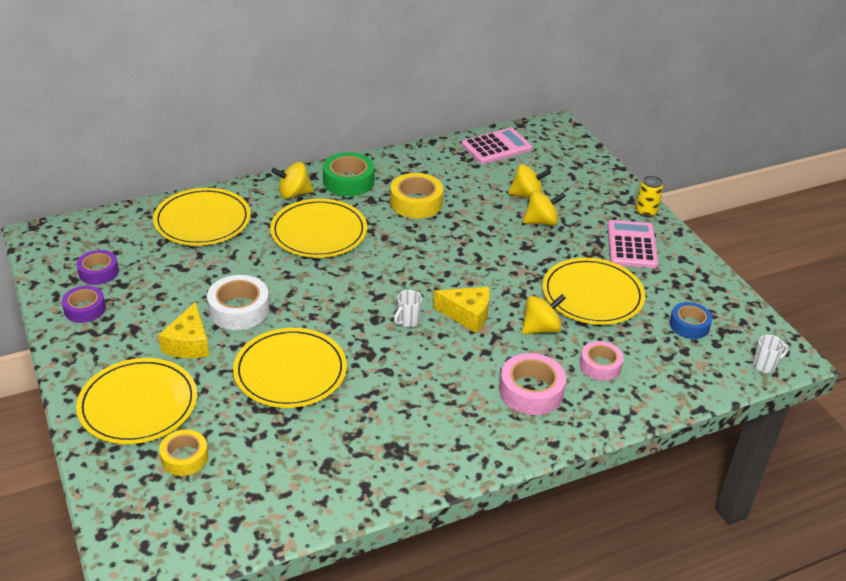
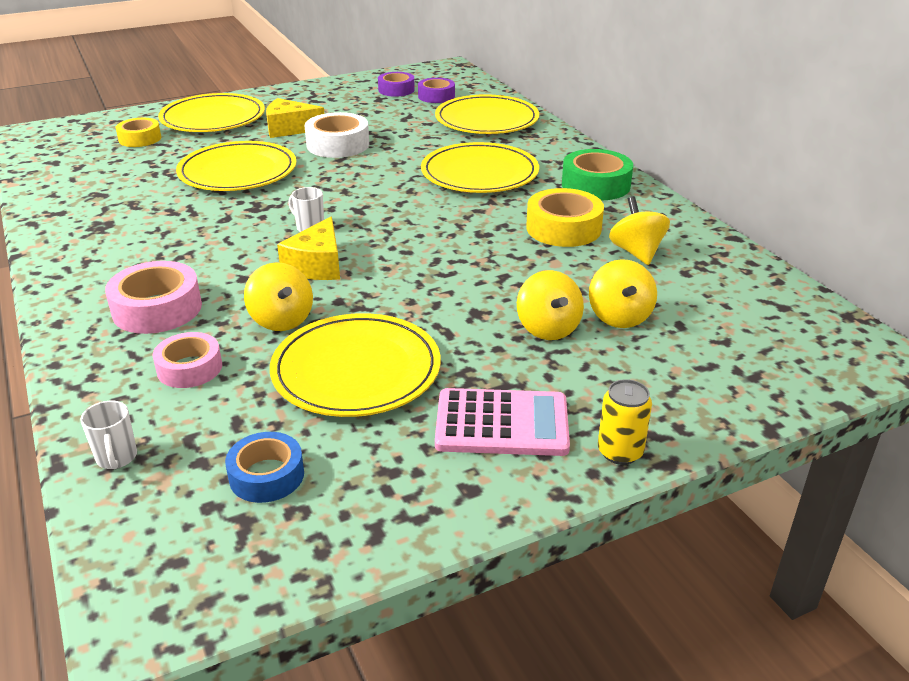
camera: 90 degrees right, 5 degrees down
(85, 309) = (343, 90): purple tape -> purple tape (436, 96)
(293, 194) = (554, 157): yellow spinning top -> yellow spinning top (636, 252)
(496, 147) = (754, 291): pink calculator -> none
(764, 365) = (131, 570): white mug -> white mug (117, 458)

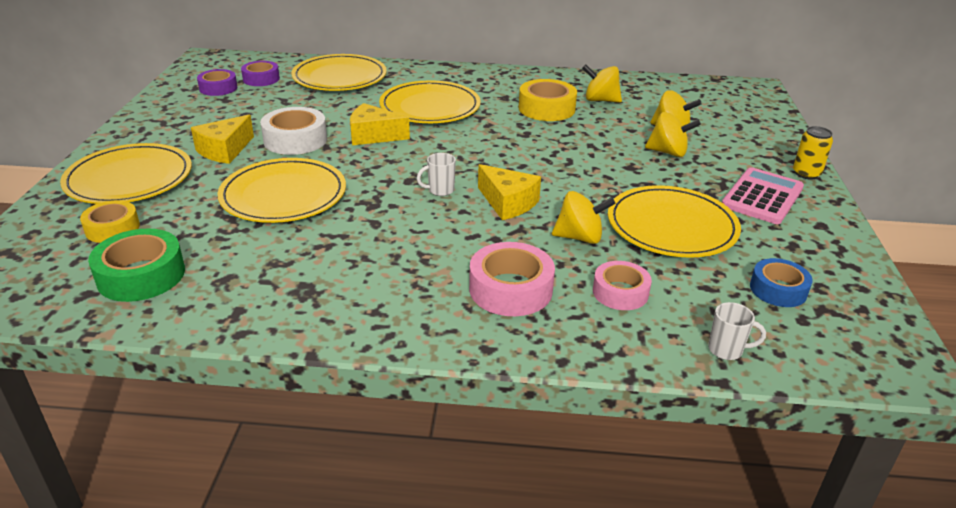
camera: 60 degrees left, 0 degrees up
(384, 169) = (373, 136): none -> yellow cheese
(595, 185) = (497, 81): green tape -> green tape (141, 275)

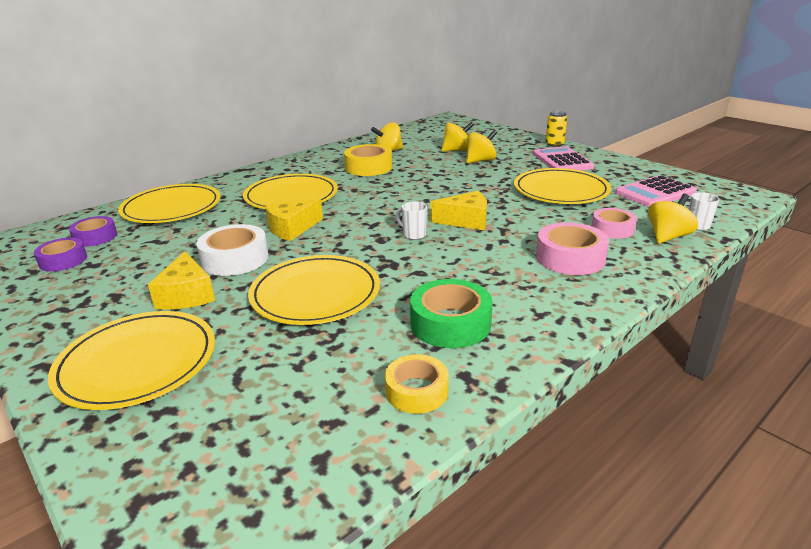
camera: 45 degrees left, 5 degrees down
(112, 228) = (218, 403): yellow tape -> yellow tape (416, 391)
(141, 275) = (335, 412): green tape -> green tape (450, 323)
(440, 190) = (413, 235): white mug -> white mug turned 105 degrees clockwise
(580, 237) = (538, 217): yellow spinning top -> yellow spinning top (667, 237)
(778, 289) = (655, 193): blue tape -> pink calculator

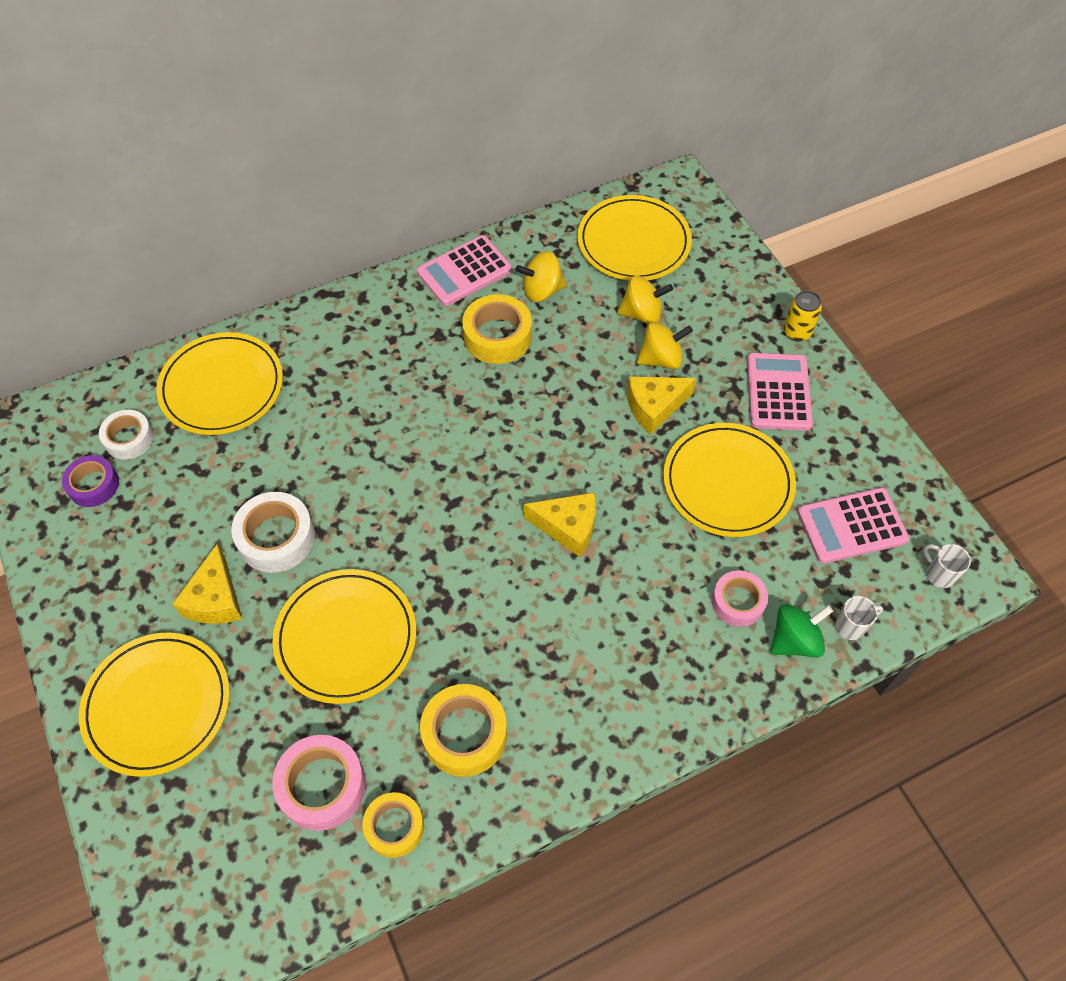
camera: 15 degrees right, 30 degrees up
(95, 237) = (129, 439): purple tape -> white tape
(291, 196) = (373, 397): yellow plate -> yellow plate (633, 242)
(292, 229) = (354, 485): yellow cheese -> yellow cheese (654, 407)
(334, 152) = (464, 271): none -> pink calculator
(413, 235) = (492, 543): white mug -> white mug (939, 574)
(450, 323) = (465, 734): green tape -> yellow tape
(570, 258) = (650, 651): pink tape -> pink tape (322, 786)
(667, 237) = (794, 640): yellow spinning top -> green spinning top

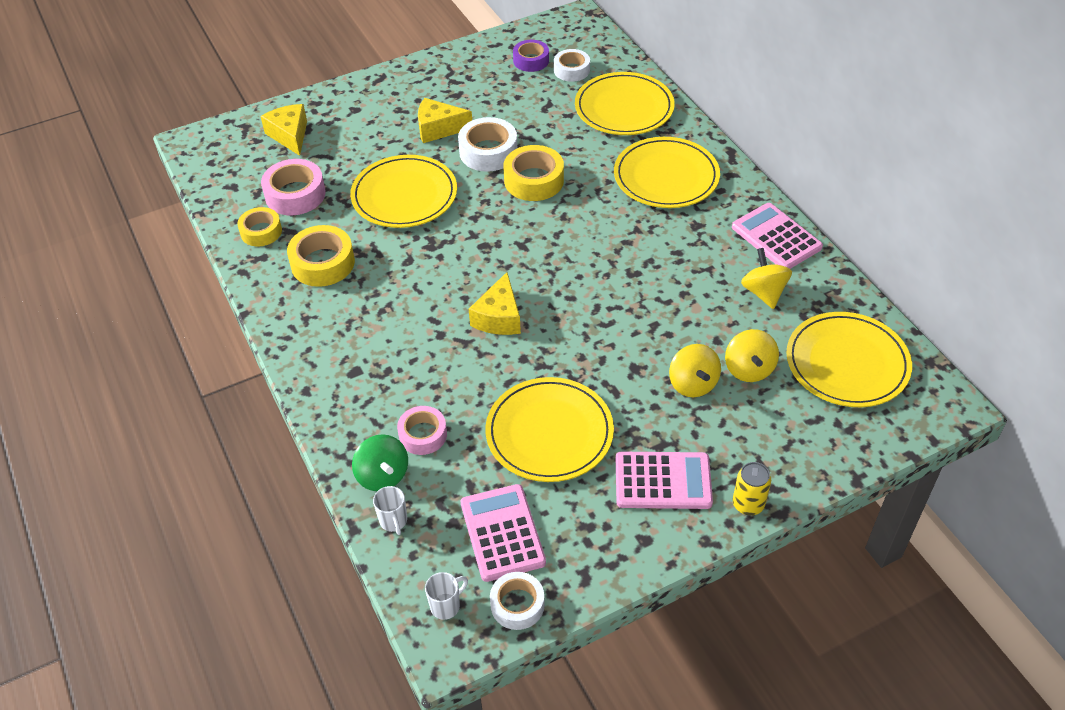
camera: 90 degrees right, 10 degrees down
(157, 705) = (361, 114): yellow plate -> yellow plate (666, 176)
(497, 336) = (701, 264): yellow tape -> yellow tape (534, 180)
(654, 407) = (632, 378): yellow cheese -> yellow cheese (290, 135)
(927, 514) = (517, 605): none -> white tape

